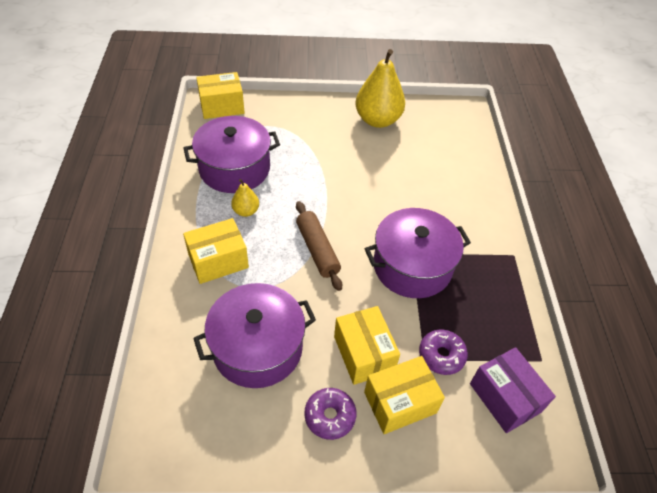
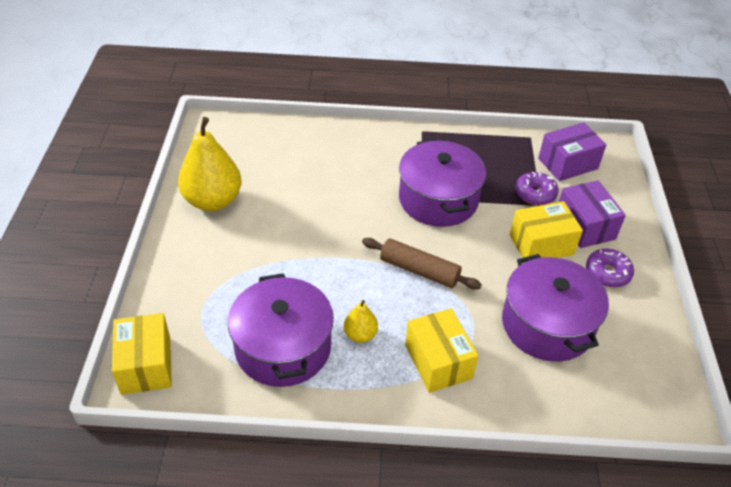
camera: 85 degrees left, 5 degrees down
(317, 250) = (419, 270): brown rolling pin -> brown rolling pin turned 45 degrees clockwise
(400, 402) = (585, 226): yellow box -> purple box

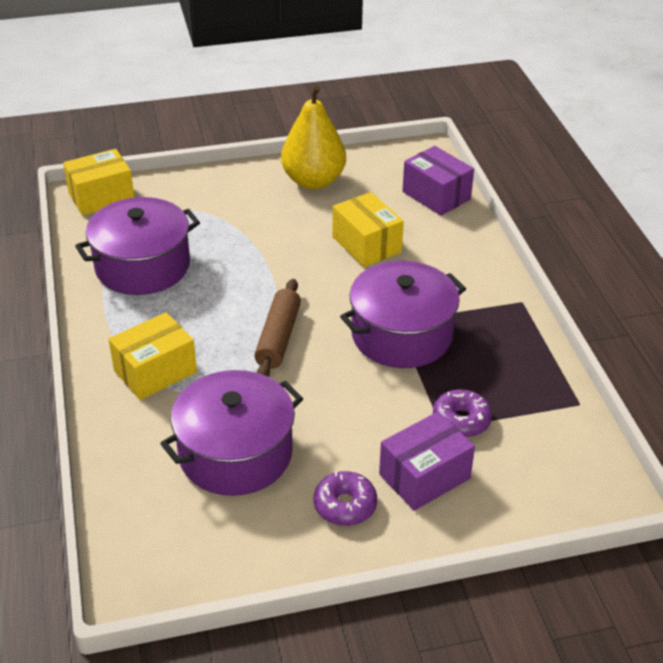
camera: 75 degrees right, 5 degrees down
(360, 335) = (173, 311): yellow pear -> none
(541, 245) = (367, 436): yellow box -> yellow box (366, 244)
(567, 163) = (546, 448): purple box -> purple box (436, 195)

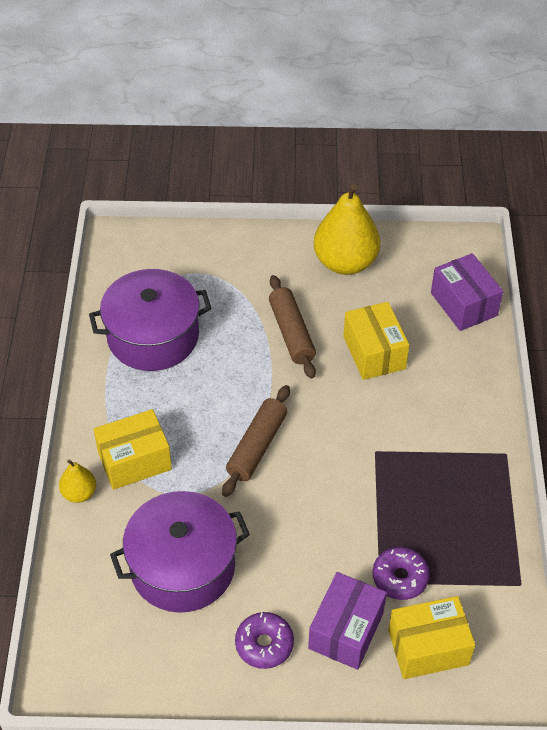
camera: 15 degrees right, 10 degrees up
(101, 197) = (135, 244): yellow box -> yellow box (428, 647)
(104, 410) = (79, 493): none -> yellow pear
(281, 242) = (291, 333): none -> brown rolling pin
(401, 334) = (374, 468): purple pot -> none
(424, 476) = (346, 630): purple box -> purple box turned 45 degrees counterclockwise

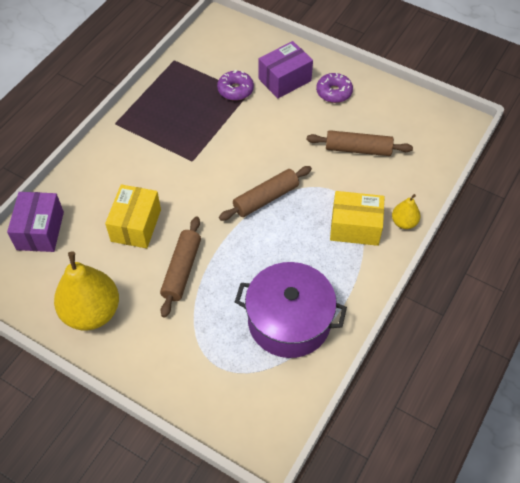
camera: 150 degrees left, 5 degrees up
(182, 566) = (358, 149): purple pot -> brown rolling pin
(428, 647) = (247, 55): yellow box -> none

